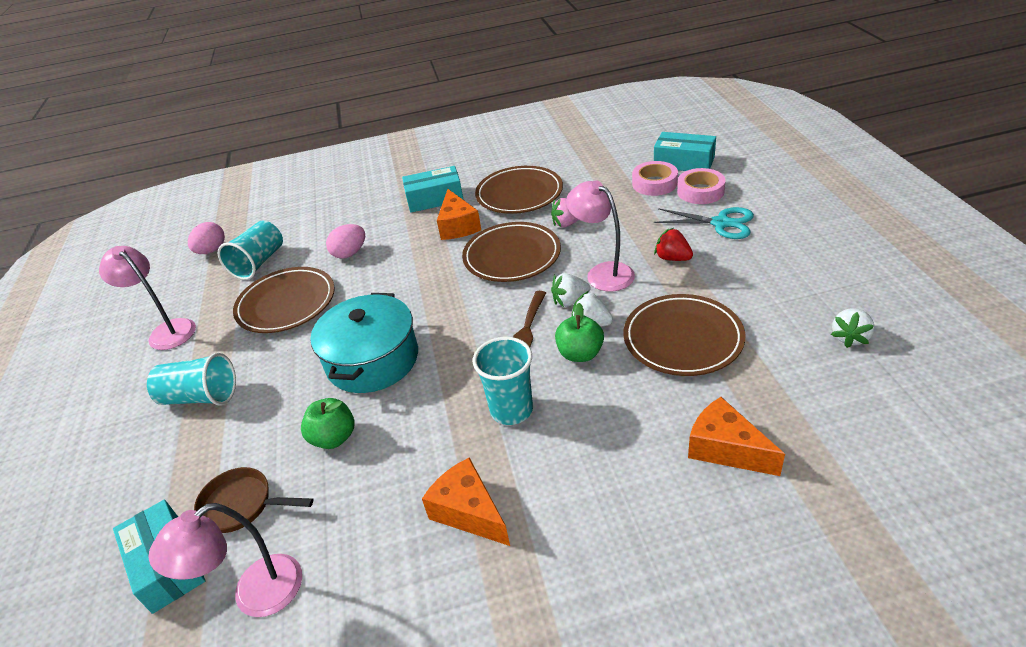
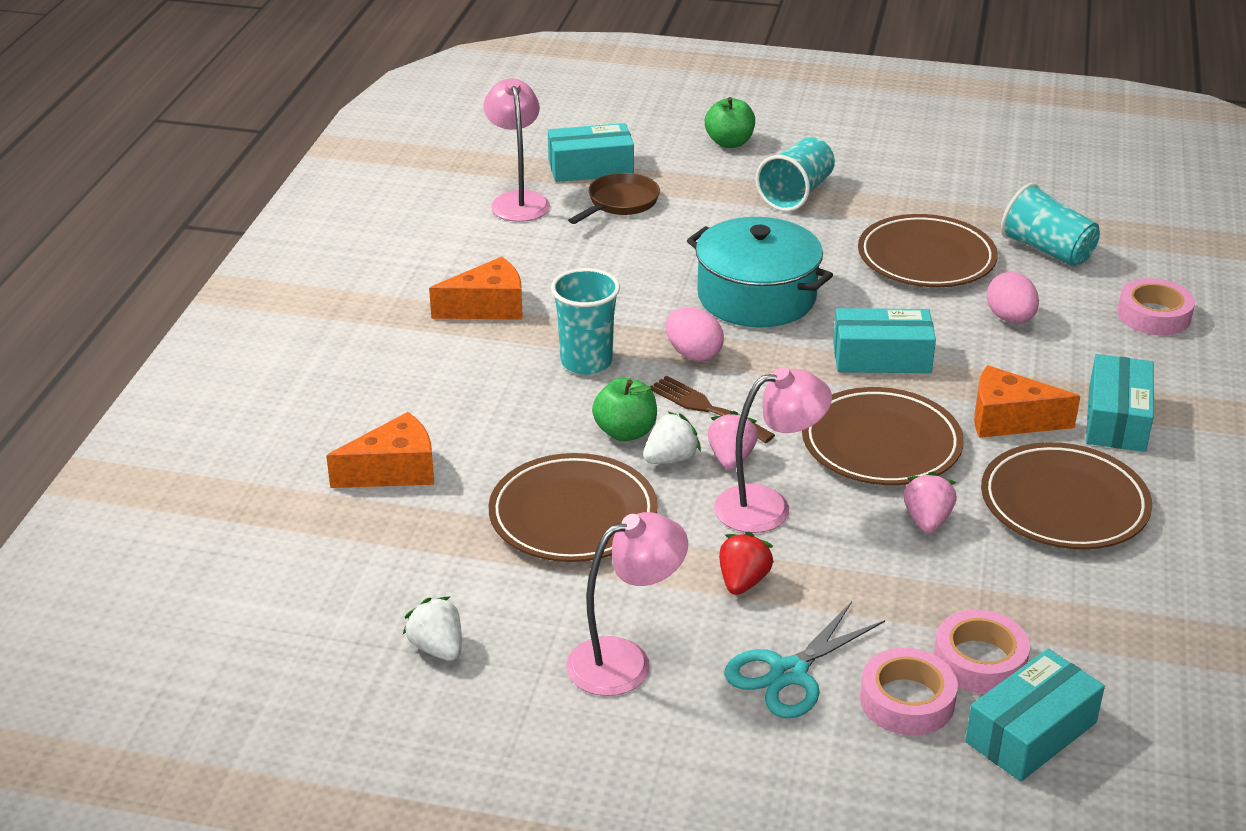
camera: 110 degrees right, 5 degrees down
(167, 330) = (941, 182): pink lamp -> pink lamp (625, 661)
(212, 250) = (1112, 220): pink egg -> pink egg (693, 354)
(323, 212) = (1154, 315): none -> pink tape
(334, 438) = (656, 257): green apple -> green apple (729, 143)
(421, 283) = (881, 357): none -> turquoise box
(570, 301) = (731, 458): white strawberry -> pink strawberry
(672, 258) = (743, 581): red strawberry -> red strawberry turned 45 degrees counterclockwise

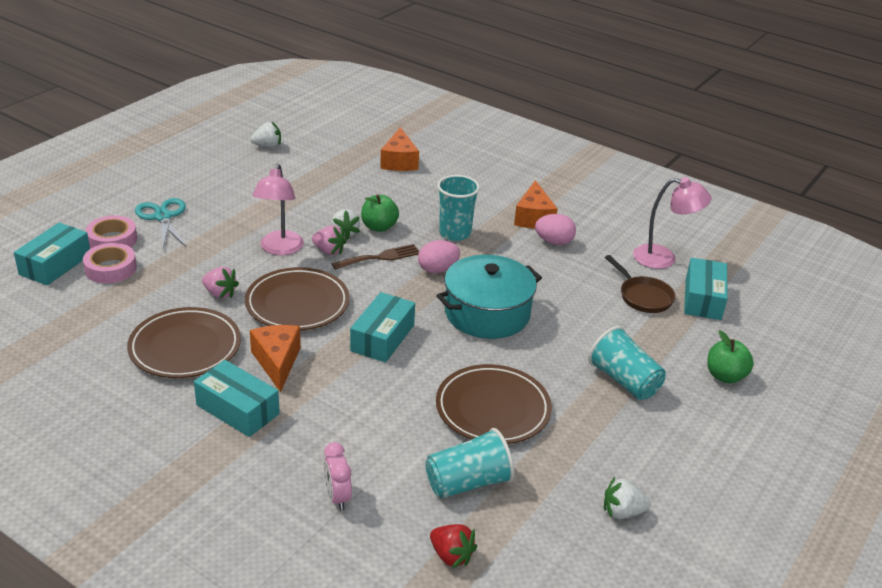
camera: 110 degrees right, 0 degrees up
(573, 515) = (324, 195): brown plate -> none
(625, 661) = (215, 182): pink lamp -> none
(743, 581) = (232, 224): red strawberry -> red strawberry (451, 556)
(989, 170) = (622, 512): none -> white strawberry
(1009, 420) = (277, 362): orange cheese -> orange cheese turned 45 degrees counterclockwise
(1010, 318) = (386, 415): pink egg -> pink egg (554, 242)
(1031, 732) = (55, 264): turquoise box -> turquoise box turned 45 degrees clockwise
(1154, 315) = (337, 497): pink tape -> pink clock

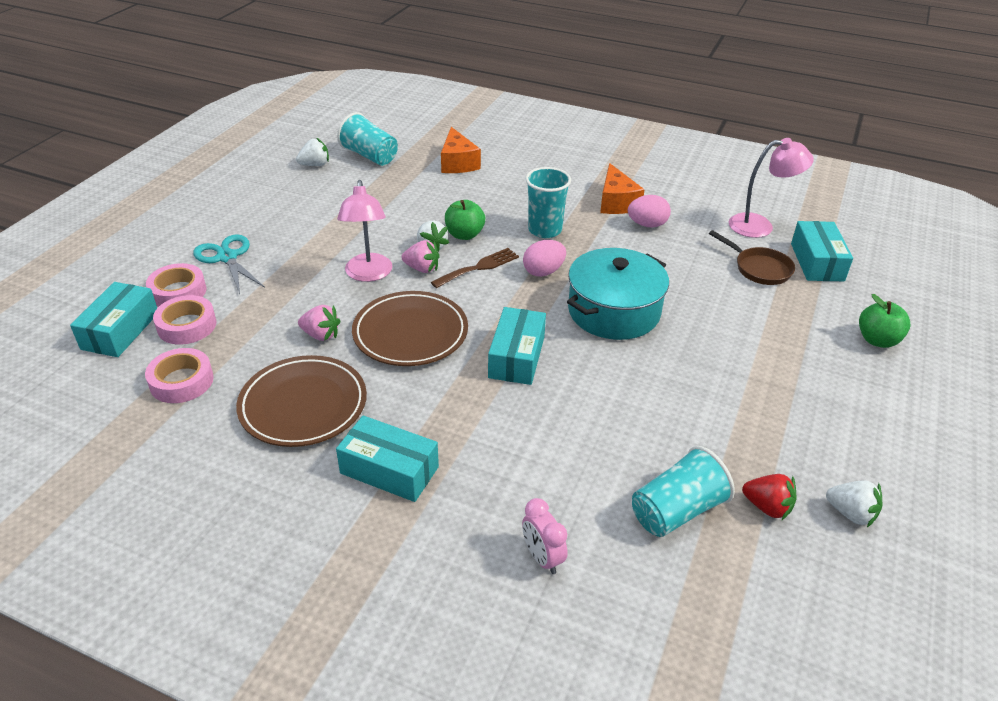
camera: 10 degrees left, 5 degrees up
(92, 313) = (181, 381): none -> pink tape
(277, 362) = (413, 405): orange cheese -> none
(451, 556) = (697, 606): red strawberry -> red strawberry (767, 507)
(492, 409) = (665, 418): brown plate -> none
(622, 512) = (851, 513): white strawberry -> white strawberry turned 135 degrees counterclockwise
(624, 381) = (783, 362): turquoise cup -> turquoise cup (370, 156)

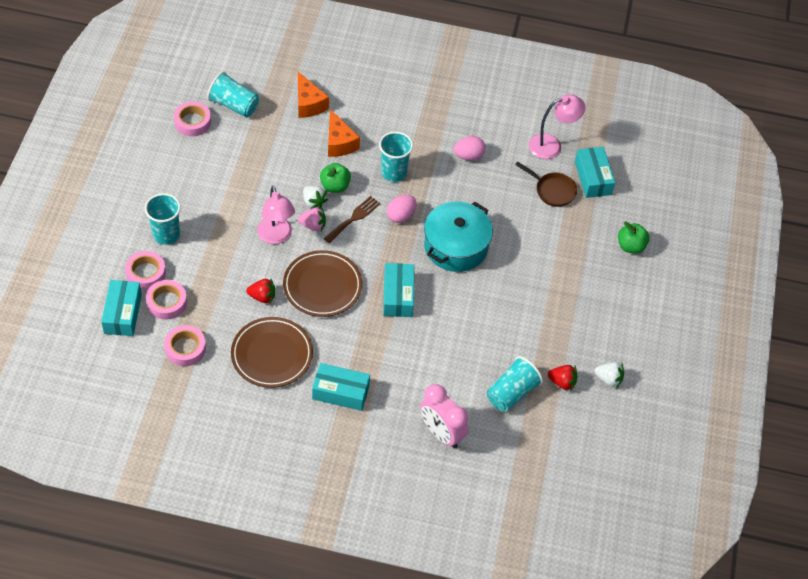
camera: 15 degrees left, 15 degrees up
(227, 257) = (166, 235): turquoise scissors -> turquoise cup
(315, 165) = (192, 122): white strawberry -> pink tape
(321, 335) = (262, 297): pink strawberry -> red strawberry
(542, 557) = (441, 433): pink clock -> pink clock, size x1.71
(616, 202) = (442, 134): orange cheese -> orange cheese (339, 143)

